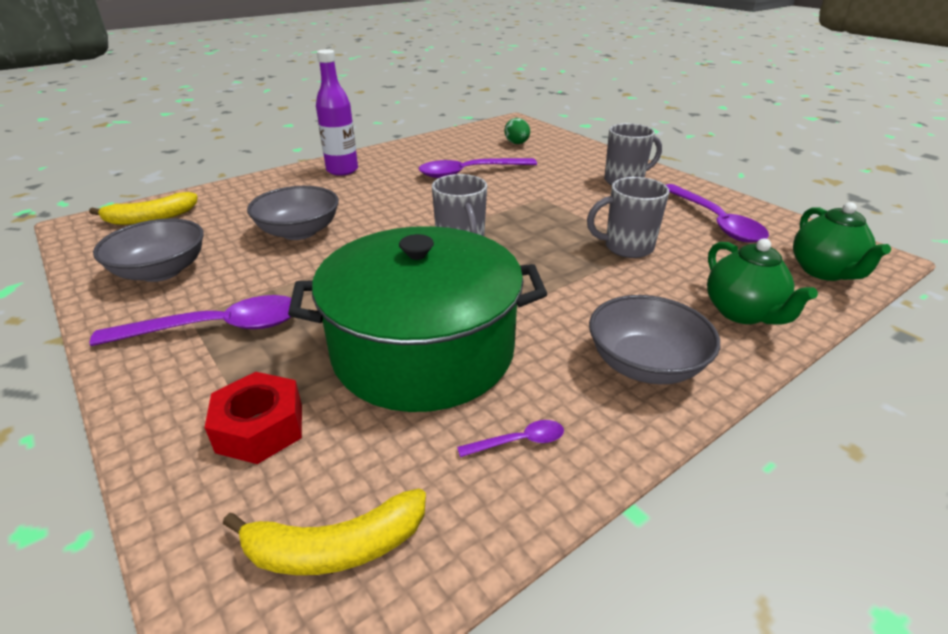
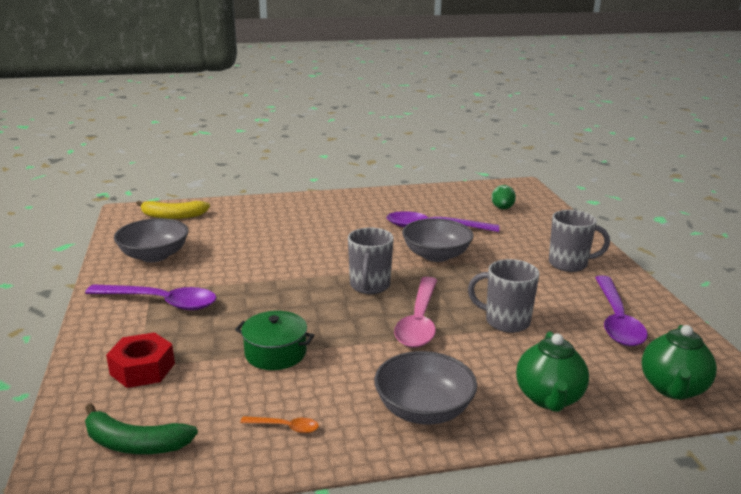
camera: 25 degrees right, 10 degrees down
(299, 232) = (261, 248): grey bowl -> grey bowl (436, 255)
(335, 547) = (134, 443): yellow banana -> green banana
(342, 170) = (331, 205): purple bottle -> none
(423, 350) = (275, 353): green pot -> green pot, size x0.44
(519, 441) = (286, 427): purple spoon -> orange spoon
(546, 269) = (419, 321): none -> pink spoon

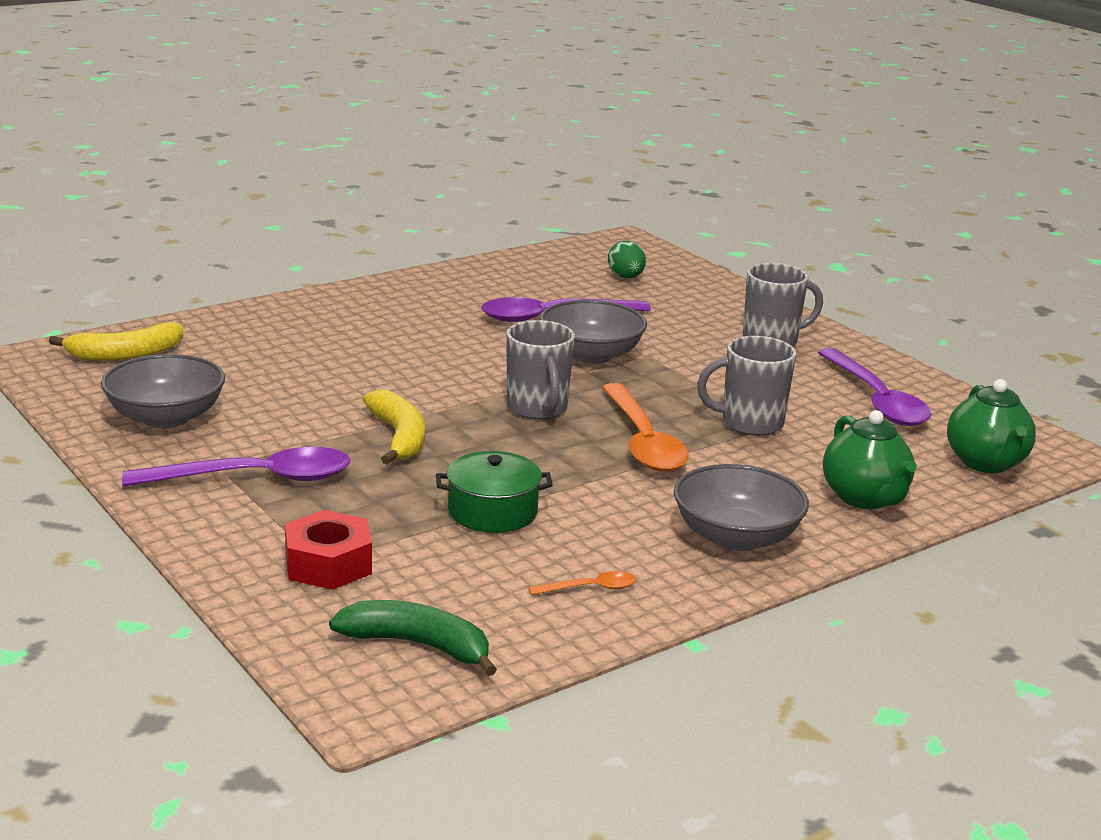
camera: 25 degrees left, 0 degrees up
(134, 443) = (418, 645): green banana -> green banana turned 150 degrees counterclockwise
(268, 290) = (399, 437): none -> yellow banana
(419, 321) = (643, 442): pink spoon -> orange spoon

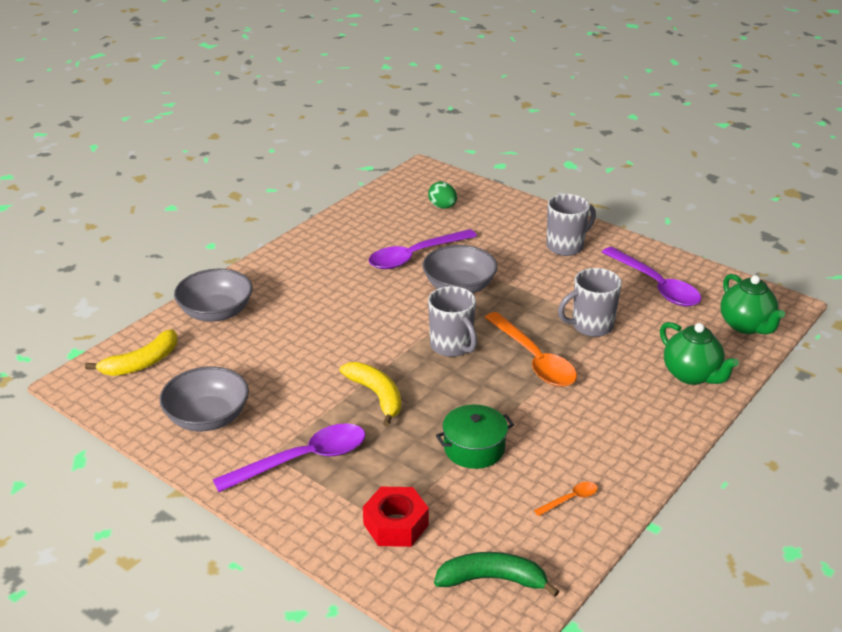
camera: 15 degrees left, 10 degrees up
(736, 537) = (634, 430): grey bowl -> grey bowl (216, 312)

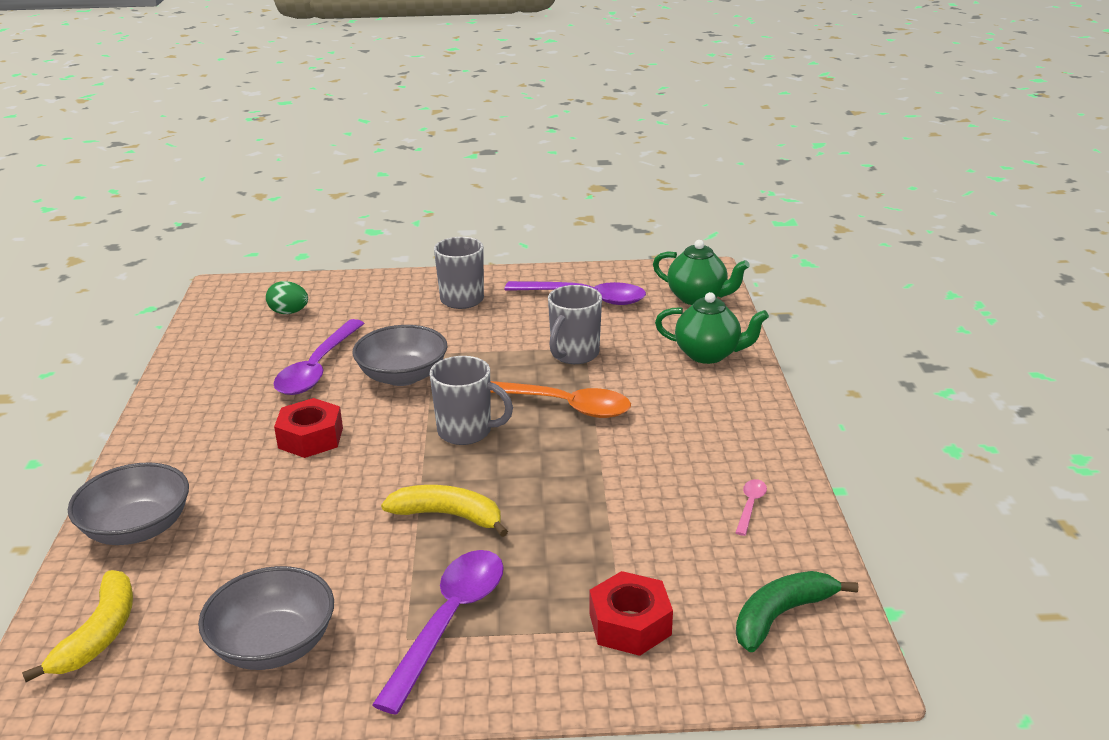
camera: 40 degrees left, 5 degrees down
(359, 302) = (310, 438): none -> red nut
(474, 448) = (610, 510): green pot -> none
(570, 499) = (750, 505): orange spoon -> pink spoon

